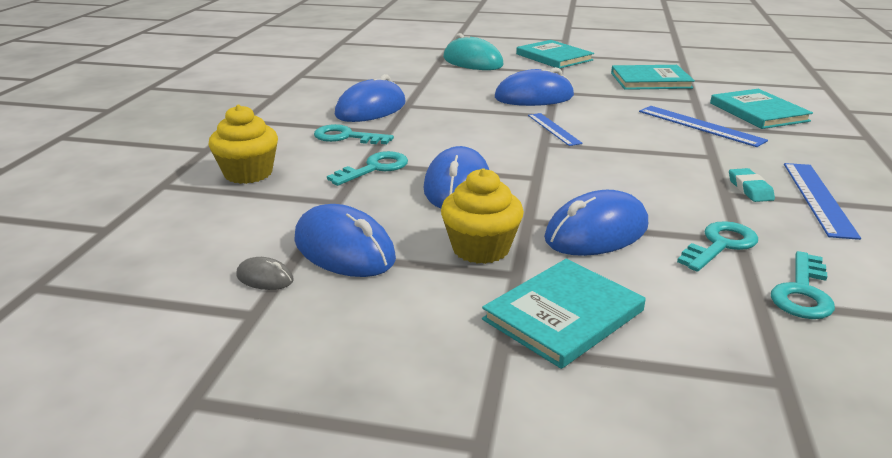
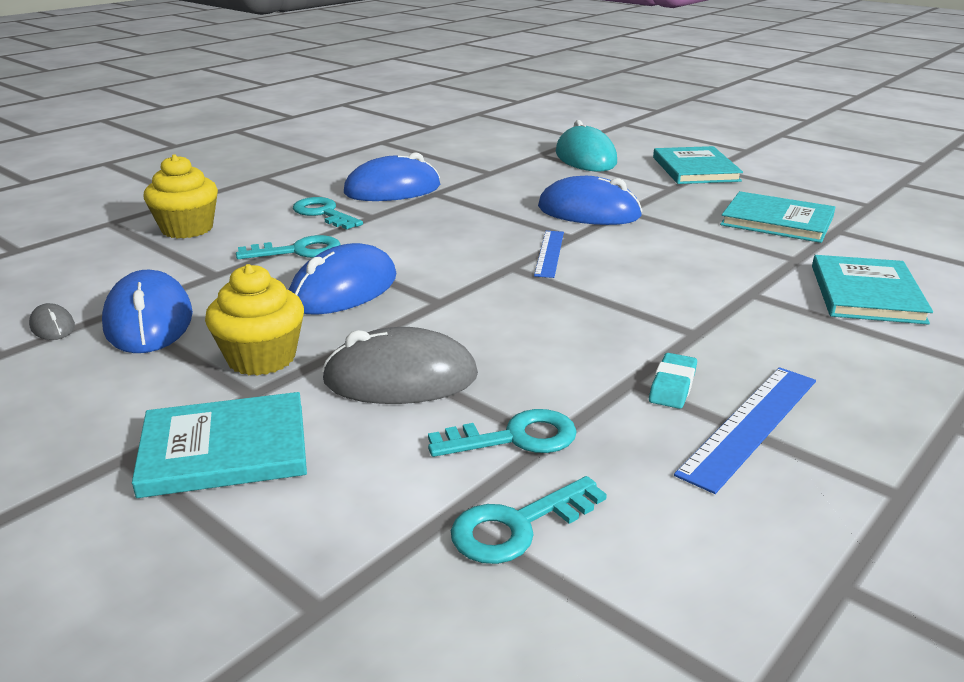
camera: 30 degrees right, 0 degrees up
(596, 232) = (400, 378): blue mouse -> grey mouse
(700, 125) = (746, 292): blue ruler -> none

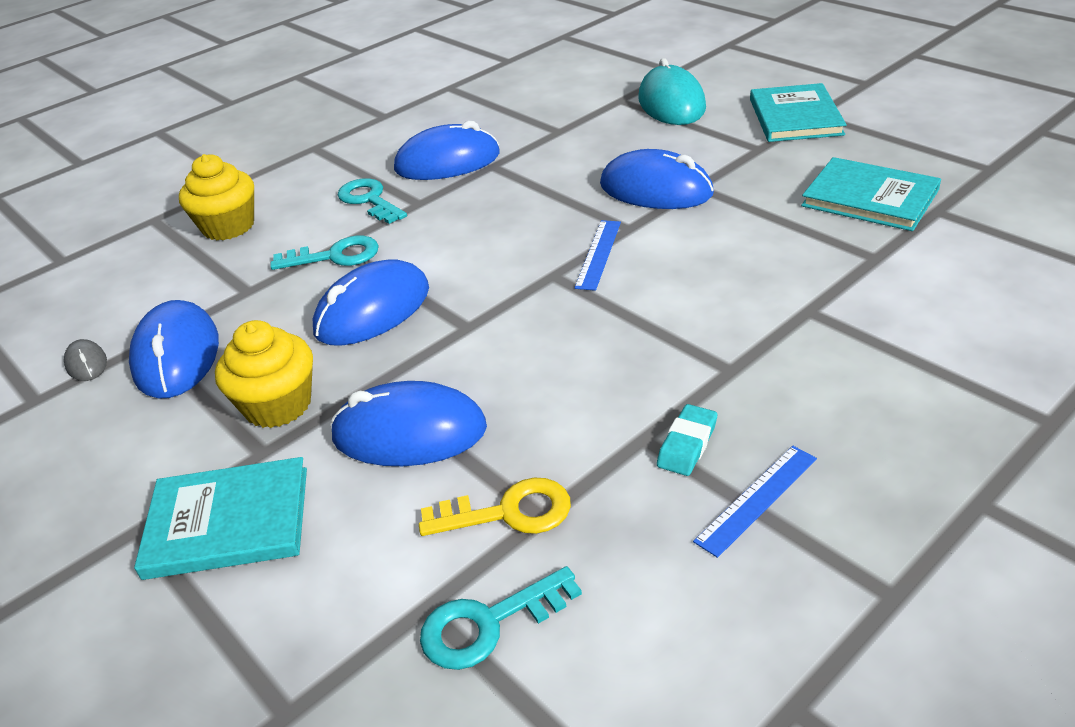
camera: 10 degrees right, 10 degrees up
(400, 378) = (409, 432): grey mouse -> blue mouse
(514, 438) = (508, 512): turquoise key -> yellow key
(751, 425) = (757, 499): blue ruler -> blue ruler, size x0.66
(866, 294) = (942, 310): turquoise book -> none

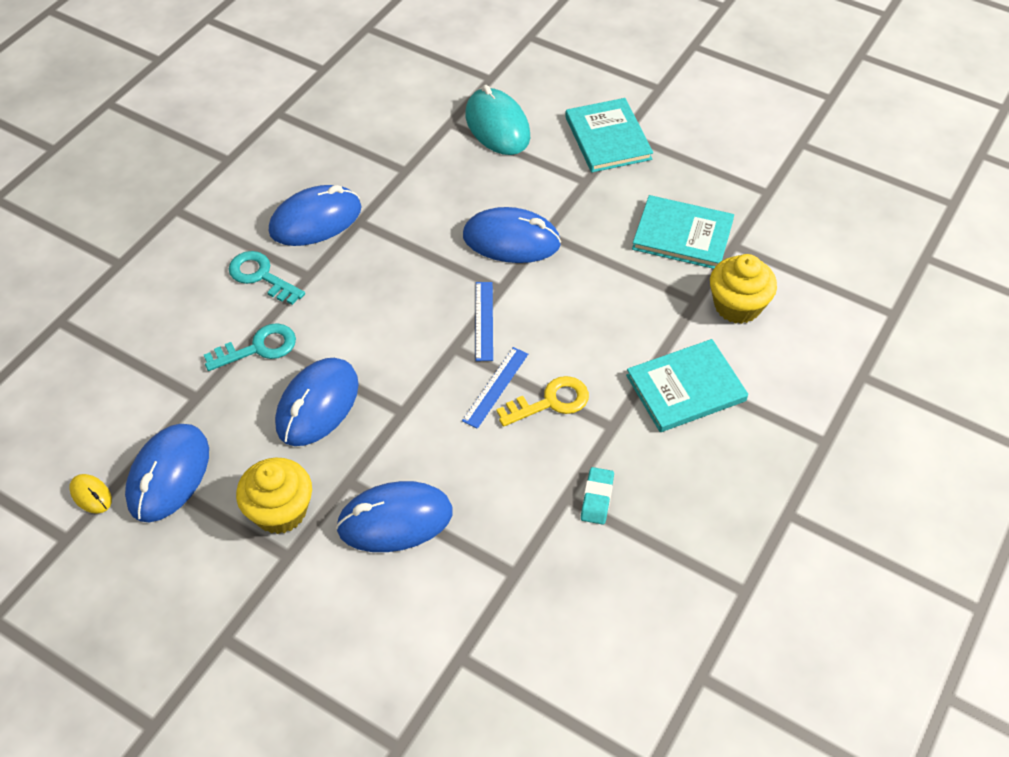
camera: 20 degrees left, 15 degrees up
(86, 363) = (91, 495): grey mouse -> yellow mouse
(177, 355) = (168, 475): blue mouse -> blue mouse turned 45 degrees clockwise
(228, 226) = (140, 322): yellow cupcake -> yellow cupcake (737, 305)
(228, 522) = (291, 619): turquoise book -> turquoise book (685, 388)
(489, 623) = (505, 660): turquoise key -> none
(508, 512) = (490, 575): yellow key -> yellow key (550, 402)
(757, 499) = (652, 535): blue ruler -> blue ruler (496, 387)

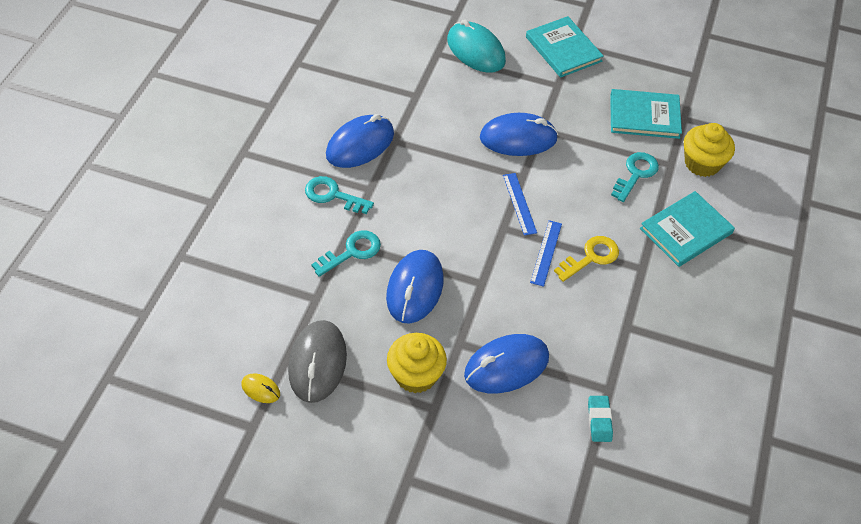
camera: 15 degrees left, 0 degrees up
(168, 475) = (317, 363): blue mouse -> grey mouse
(597, 498) = (650, 323): turquoise eraser -> turquoise eraser (599, 420)
(645, 306) = (635, 174): none -> turquoise key

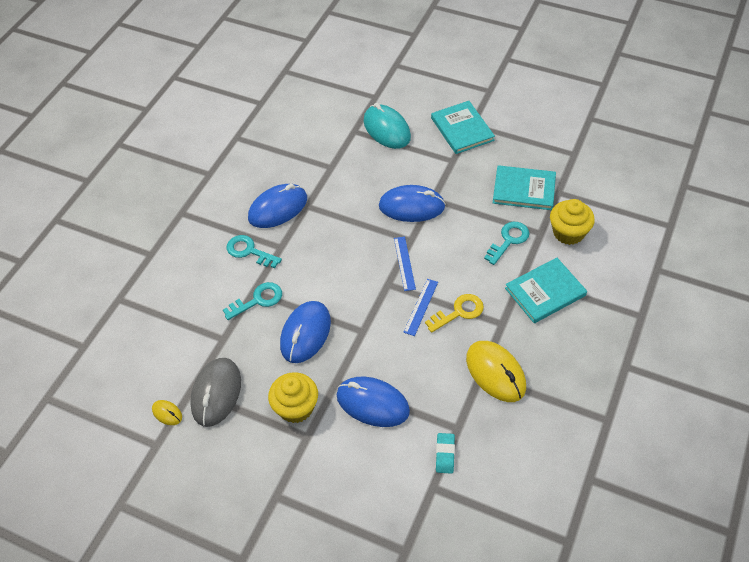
camera: 10 degrees right, 0 degrees up
(506, 366) = (372, 403): blue mouse -> blue mouse turned 45 degrees clockwise
(643, 324) = (495, 373): none -> yellow mouse

